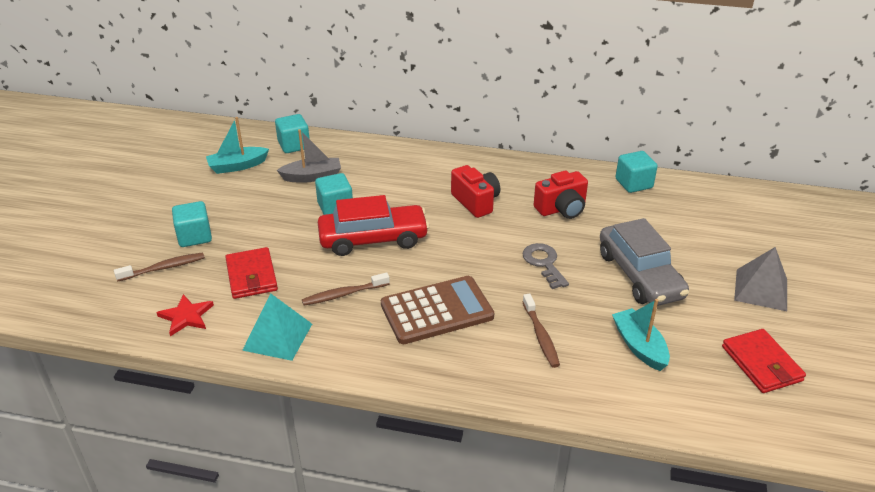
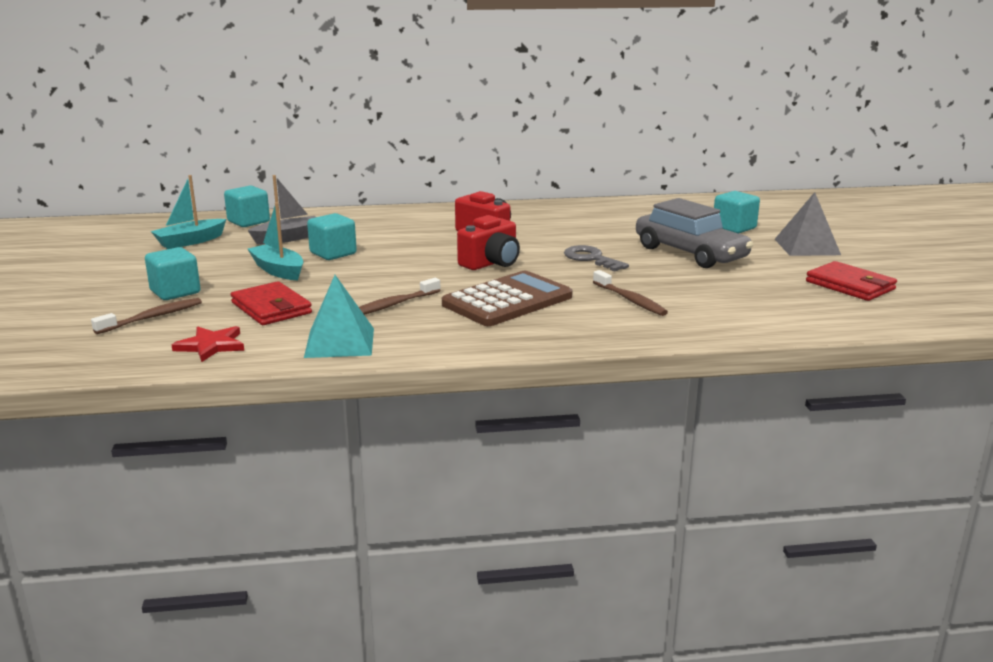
camera: 20 degrees left, 15 degrees down
(373, 239) = (395, 267): red car -> none
(561, 209) = (577, 227): red camera -> red camera (491, 263)
(633, 184) = (633, 205): turquoise cube -> turquoise cube (734, 228)
(639, 346) = (731, 292): turquoise boat -> turquoise boat (278, 270)

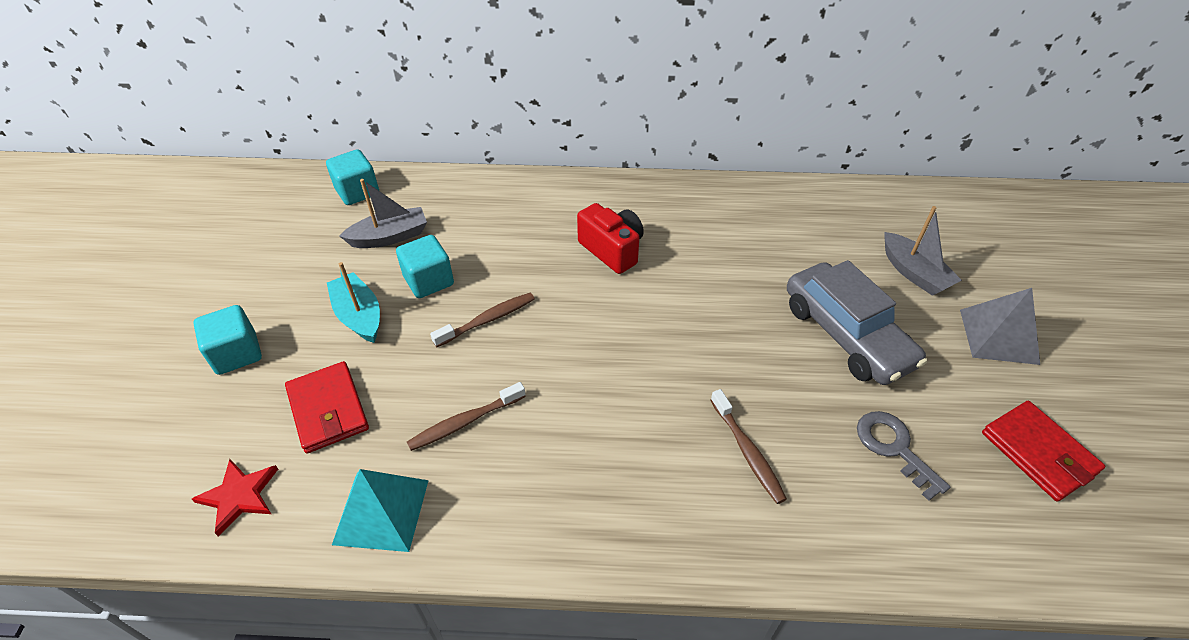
camera: 10 degrees right, 25 degrees up
(152, 317) = (196, 414): brown toothbrush -> brown toothbrush (488, 320)
(190, 241) = (284, 232): turquoise boat -> none
(491, 263) = (601, 329): red camera -> none
(507, 301) = (599, 431): brown calculator -> none
(591, 258) = (721, 333): grey key -> grey key (894, 448)
(734, 228) = (914, 273): turquoise cube -> grey boat

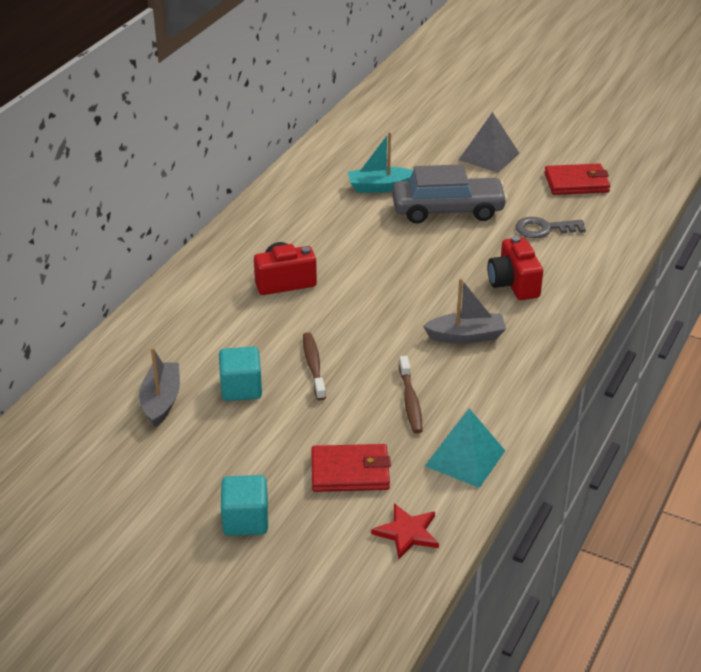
camera: 65 degrees left, 10 degrees down
(357, 192) = (71, 410): turquoise cube -> none
(359, 315) = (253, 437): turquoise boat -> turquoise boat (380, 187)
(747, 452) = (513, 284): brown toothbrush -> red camera
(914, 273) = (414, 162): grey boat -> grey boat (466, 336)

